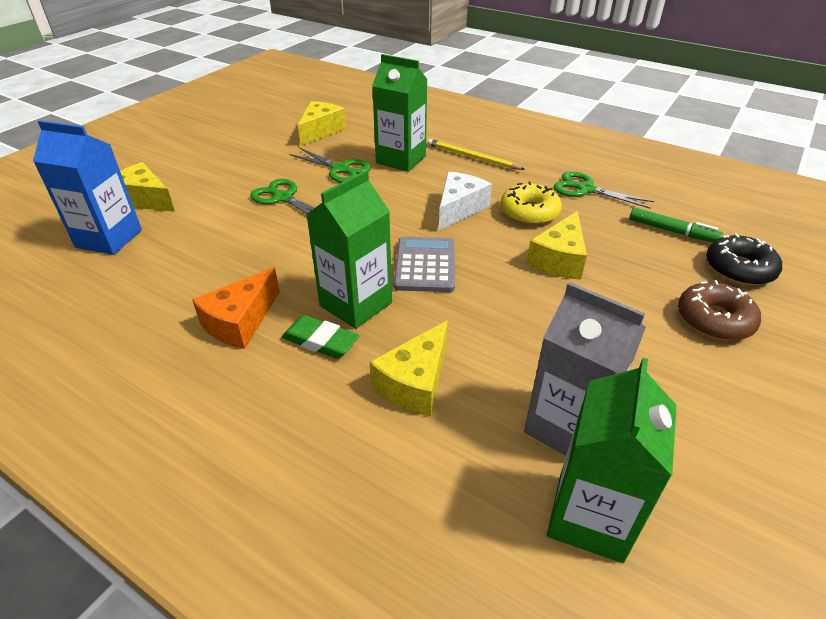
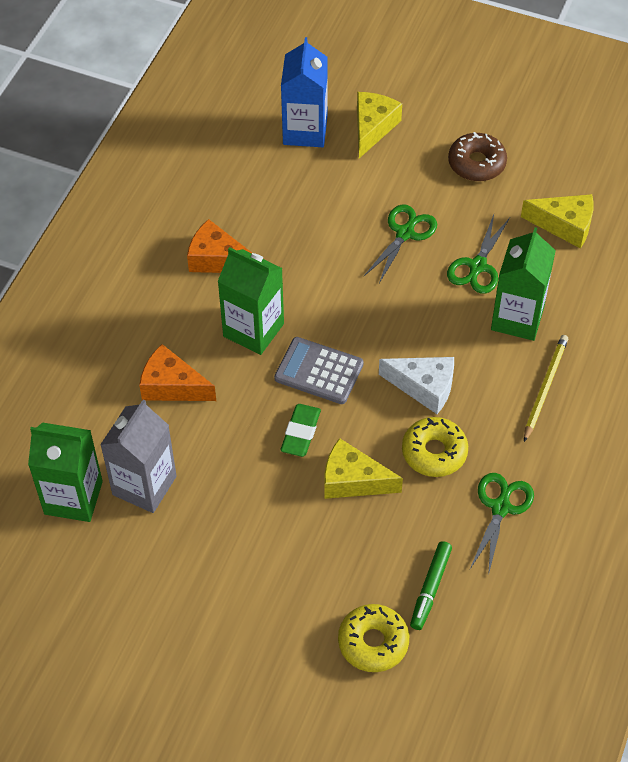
camera: 80 degrees right, 15 degrees up
(320, 341) = (205, 317): green eraser -> green eraser (301, 433)
(415, 383) = (172, 386): yellow cheese -> orange cheese
(425, 265) = (319, 371): grey calculator -> grey calculator turned 150 degrees counterclockwise
(714, 320) = (286, 605): brown donut -> brown donut (476, 163)
(739, 269) = (373, 642): black donut -> yellow donut

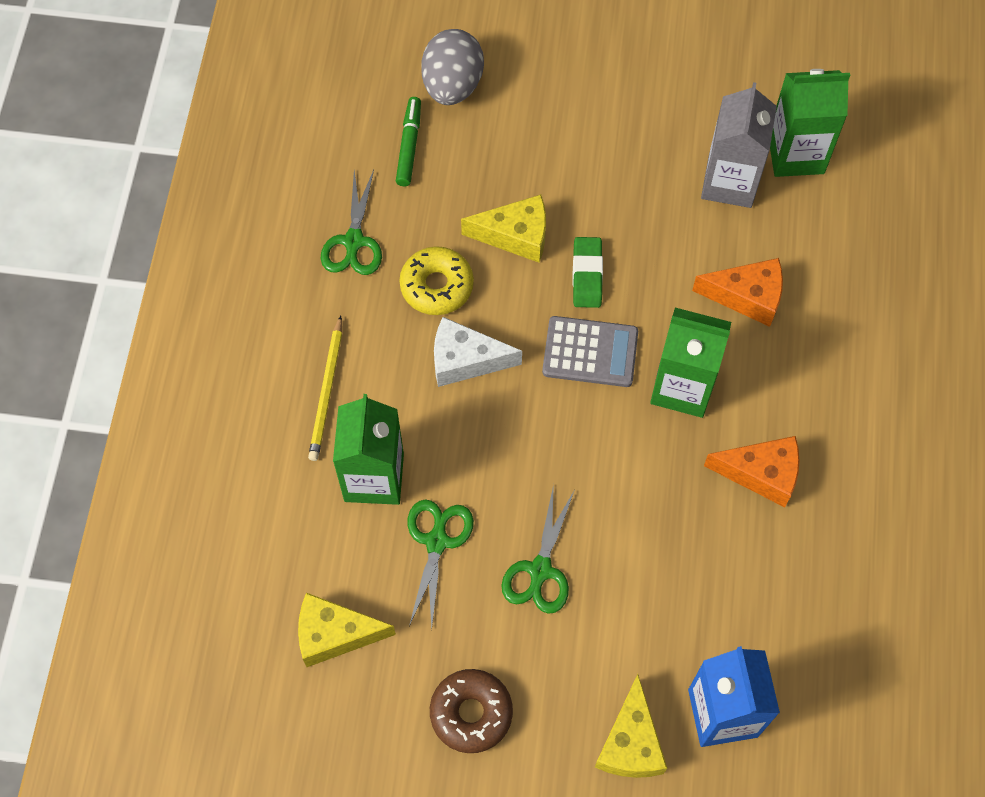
camera: 165 degrees right, 10 degrees up
(373, 642) = (452, 85): yellow donut -> grey egg

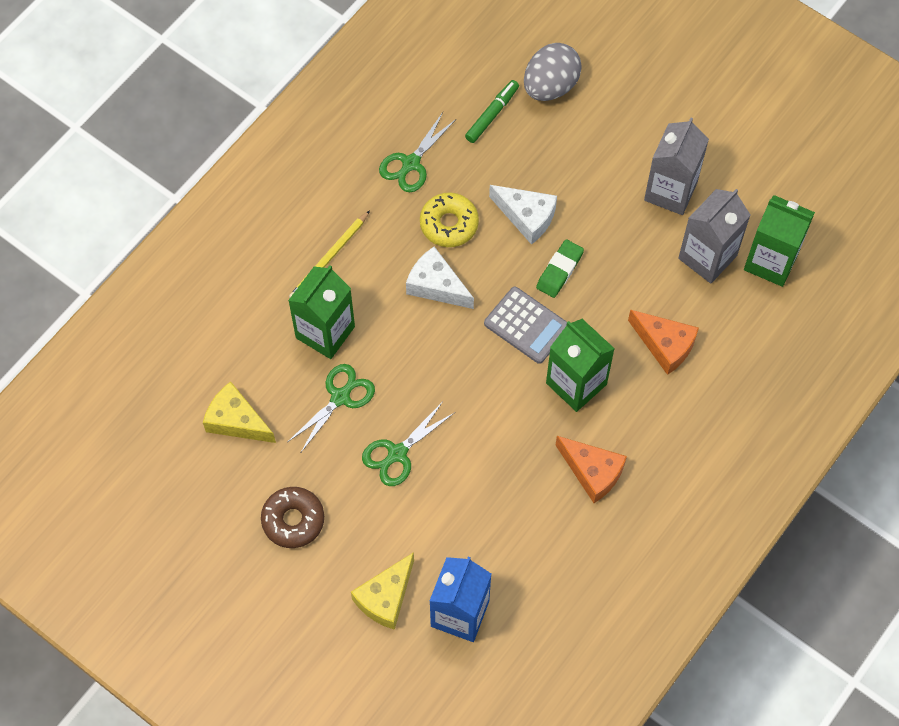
camera: 30 degrees right, 0 degrees up
(515, 235) = (527, 217): yellow cheese -> white cheese
(648, 133) = (670, 191): none -> grey carton

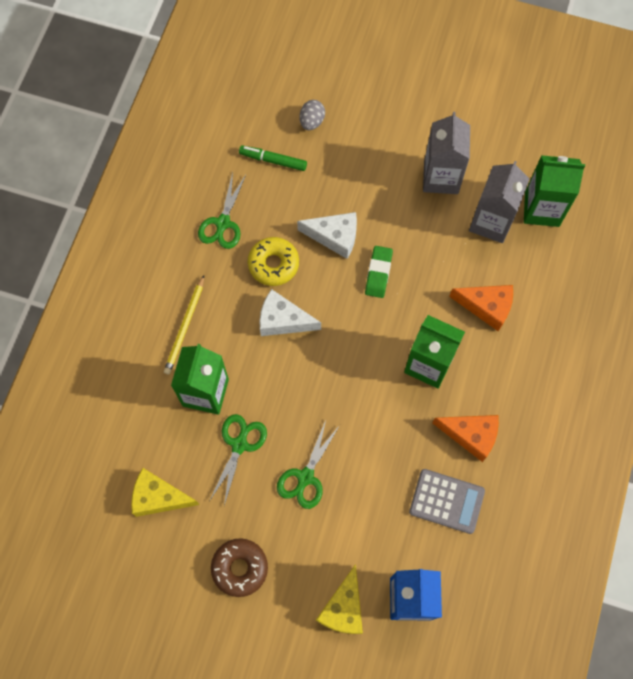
camera: 20 degrees left, 5 degrees up
(491, 115) = (273, 161): green marker -> green marker turned 90 degrees counterclockwise
(526, 325) = (369, 329): grey calculator -> grey calculator (446, 501)
(550, 86) = (312, 121): grey egg -> grey egg, size x0.57

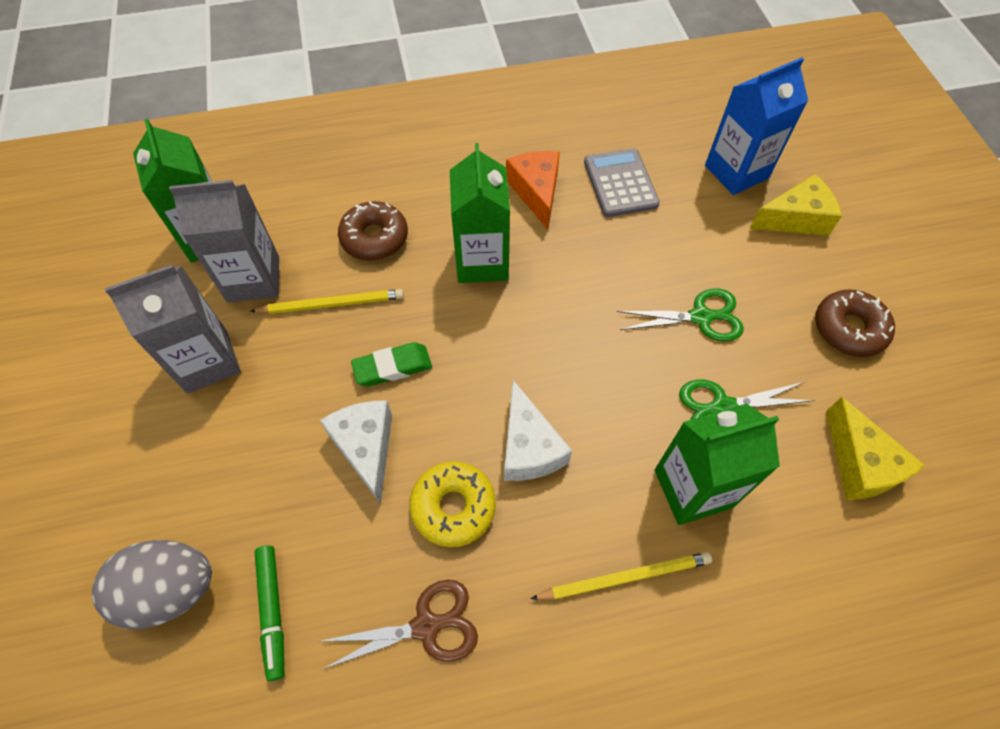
camera: 120 degrees left, 10 degrees down
(222, 224) = (427, 625): green scissors -> brown scissors
(312, 121) = (171, 590): grey egg -> grey egg, size x1.75
(445, 259) = (332, 304): none -> yellow pencil
(486, 307) = (374, 238): orange cheese -> brown donut

